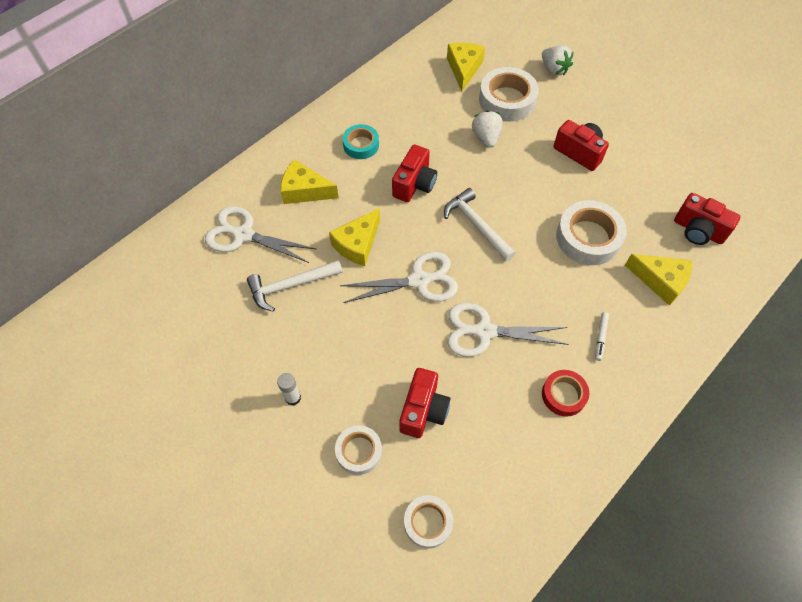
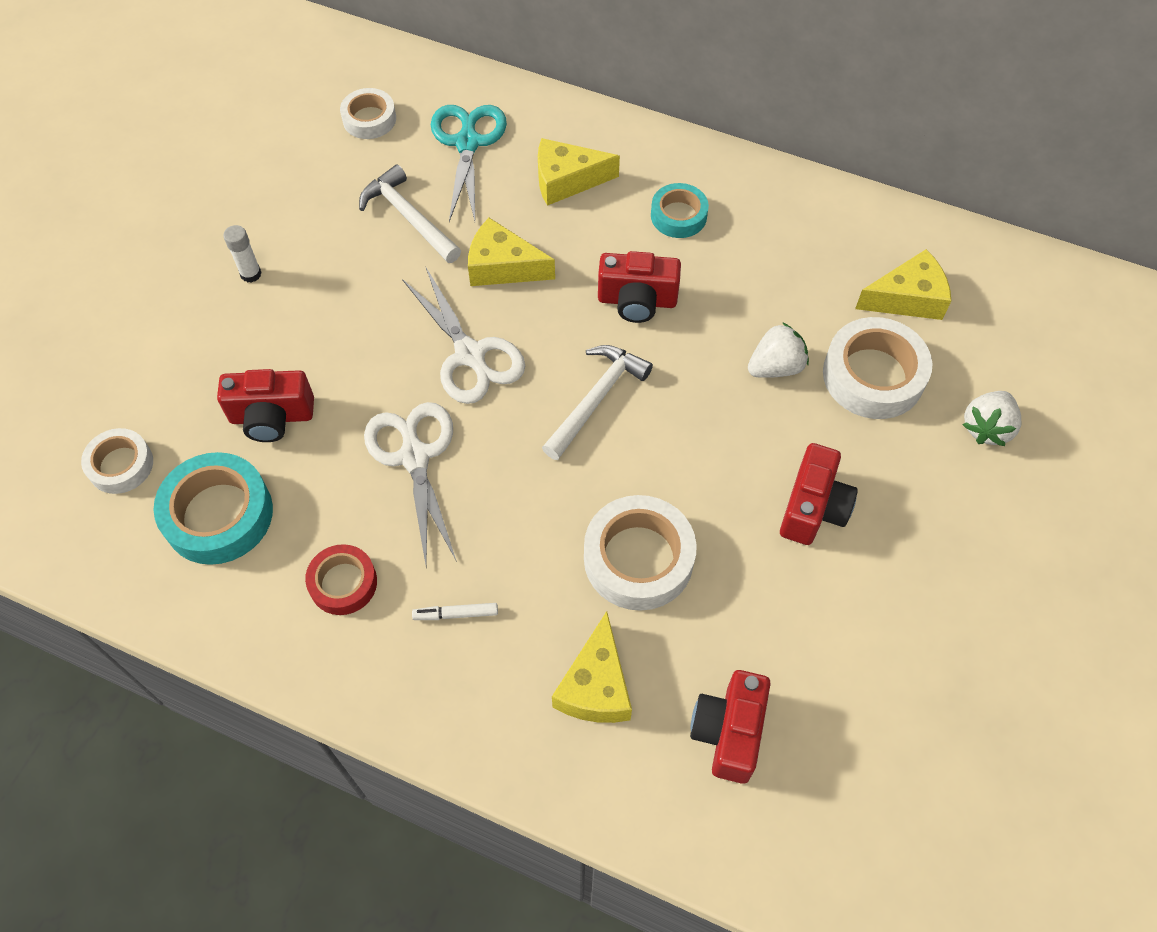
camera: 70 degrees right, 0 degrees up
(243, 234) = (468, 142): white scissors -> turquoise scissors
(304, 190) = (566, 180): yellow cheese -> yellow cheese turned 90 degrees counterclockwise
(359, 451) = (197, 364): white tape -> white tape (369, 119)
(490, 461) = (218, 514): none -> turquoise tape

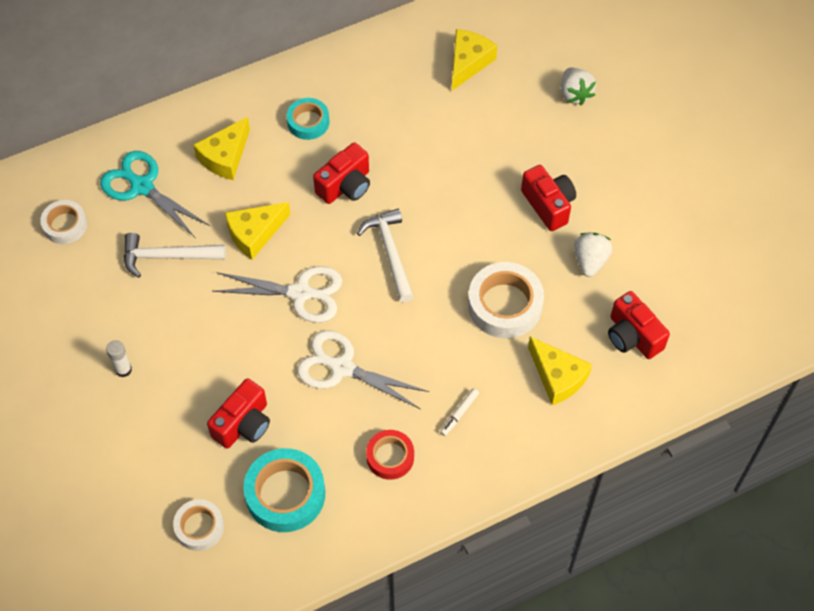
camera: 50 degrees left, 0 degrees up
(775, 367) = (451, 155): white strawberry -> white strawberry (590, 261)
(873, 375) = (499, 116): white tape -> none

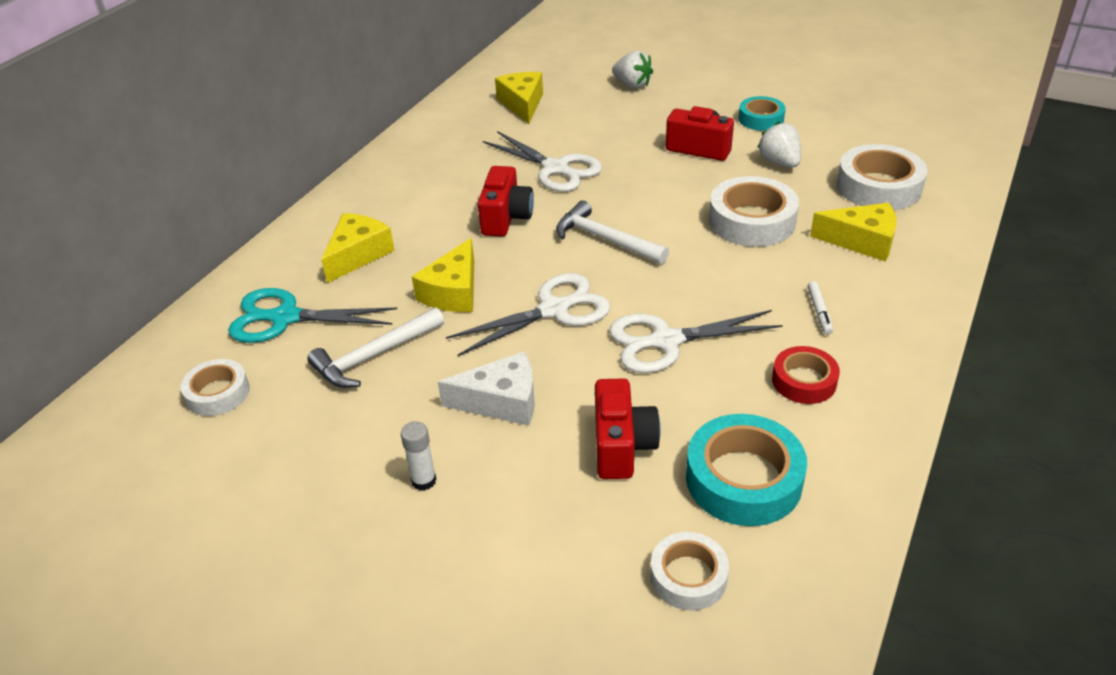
camera: 35 degrees left, 20 degrees down
(208, 344) = (502, 402): none -> white cheese
(225, 157) = (358, 255): yellow cheese -> yellow cheese turned 150 degrees counterclockwise
(308, 122) = (418, 196): turquoise tape -> turquoise tape (761, 119)
(424, 157) = (556, 169): none -> white scissors
(632, 336) = (878, 187): red camera -> white tape

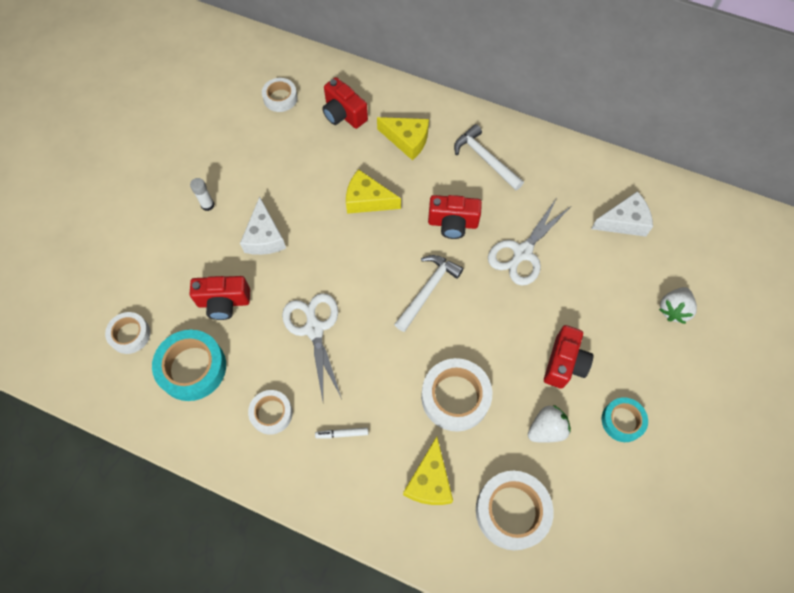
camera: 85 degrees right, 25 degrees up
(284, 317) = (343, 114): turquoise scissors -> red camera
(373, 356) = (307, 166): white hammer -> white hammer (485, 159)
(522, 104) = (624, 222): yellow cheese -> white cheese
(554, 309) = (348, 261): white scissors -> none
(804, 381) = (271, 413): red tape -> white tape

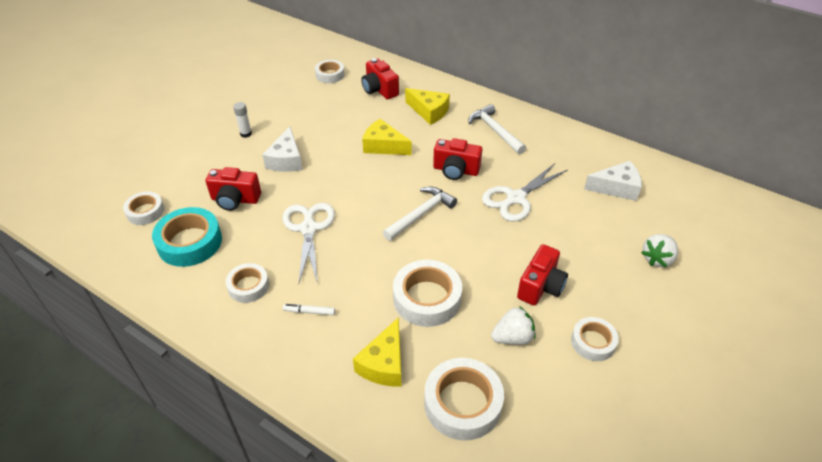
camera: 10 degrees right, 20 degrees down
(622, 421) = (593, 342): turquoise tape -> white tape

